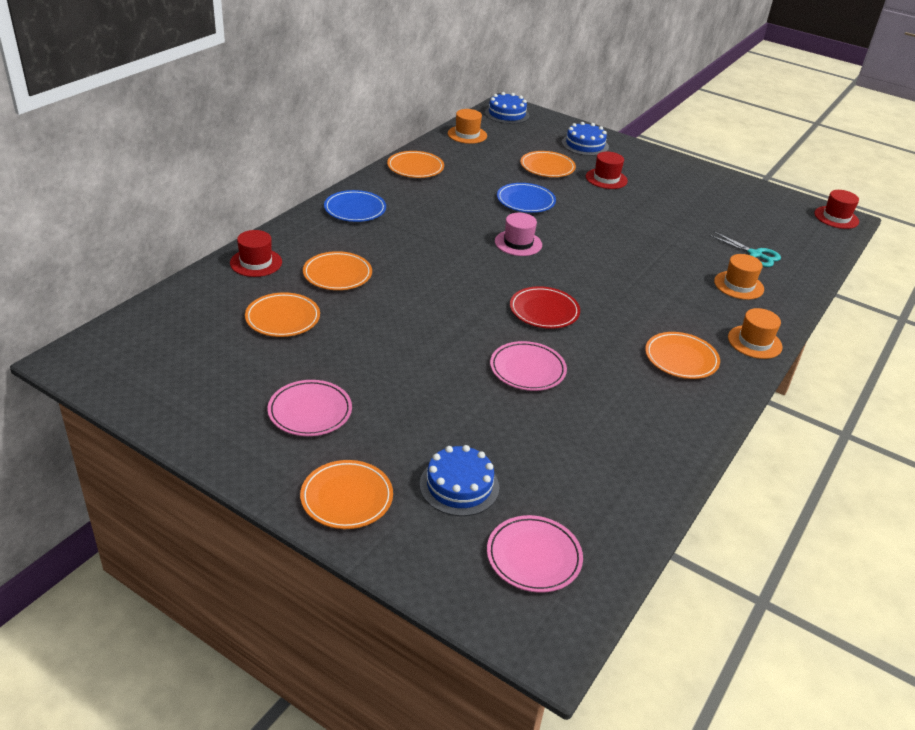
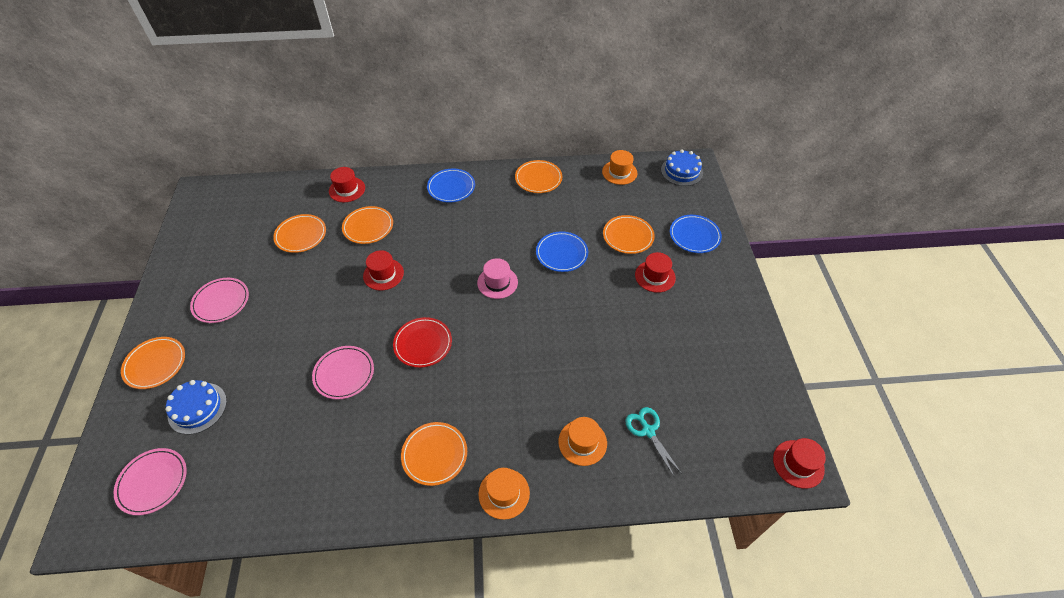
camera: 55 degrees right, 15 degrees up
(421, 294) = (383, 274): none -> red hat
(585, 145) = (694, 236): blue cake -> blue plate
(755, 254) = (648, 431): turquoise scissors -> turquoise scissors turned 150 degrees clockwise

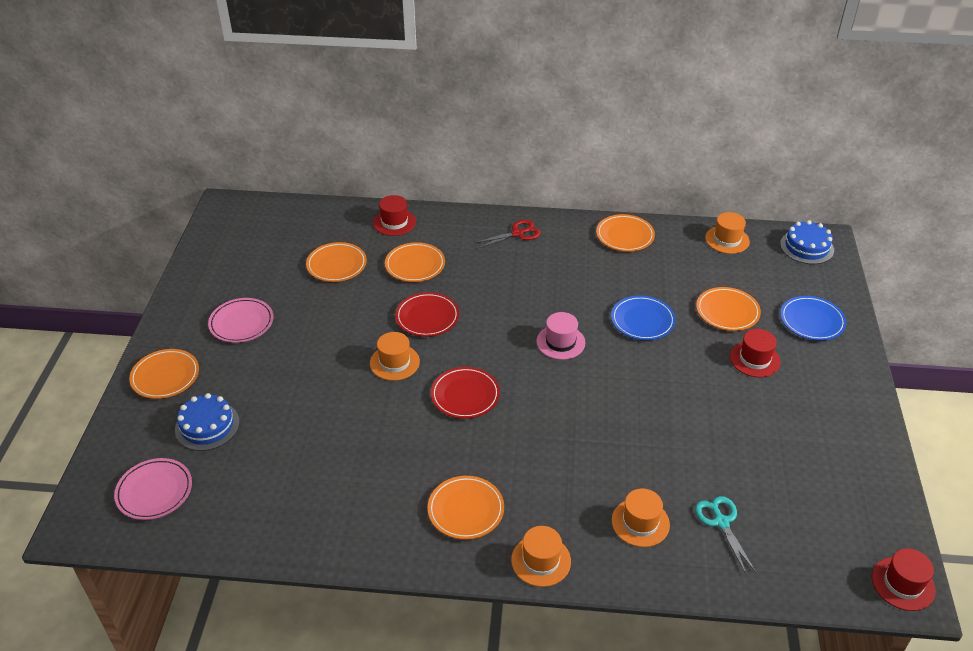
camera: 10 degrees right, 10 degrees down
(344, 374) = (372, 414): pink plate -> none
(359, 321) = (394, 362): none -> orange hat
(383, 274) = (427, 317): red hat -> red plate
(451, 187) = (517, 233): blue plate -> red scissors

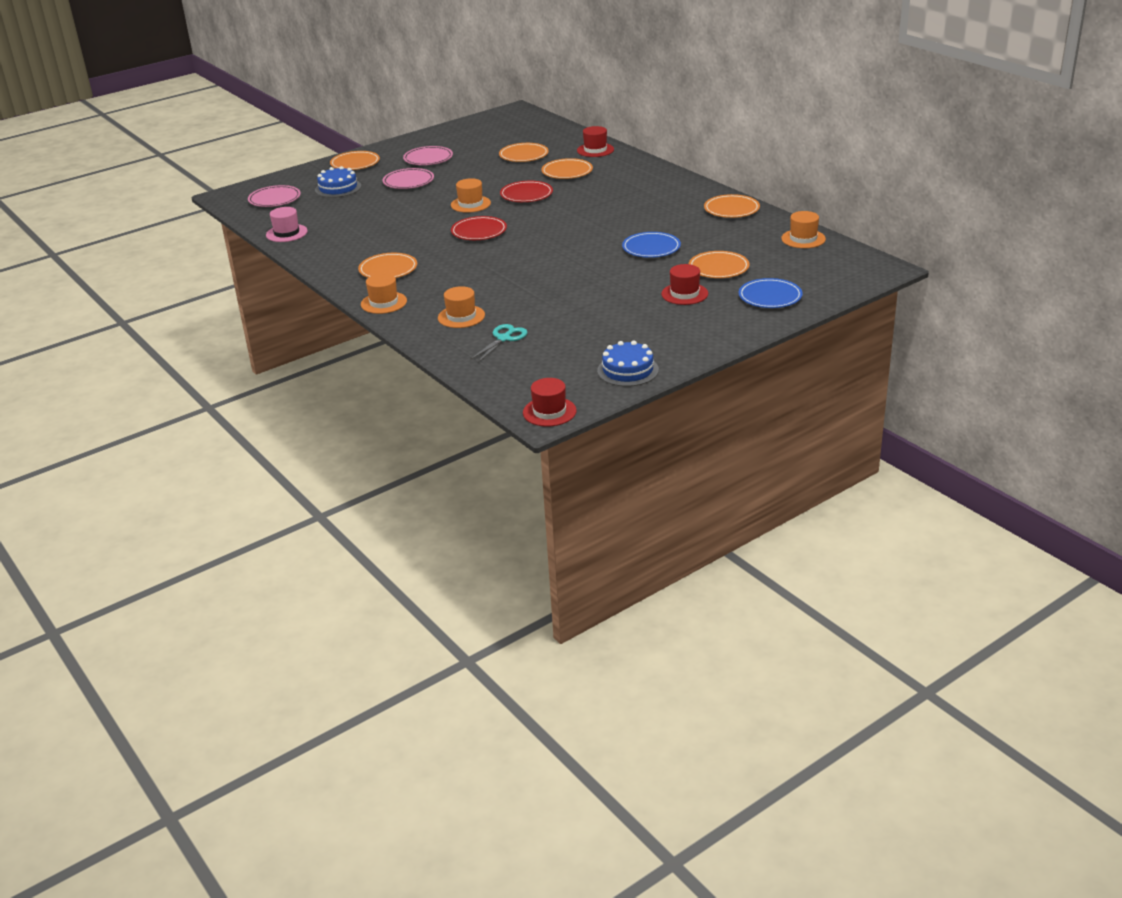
camera: 50 degrees right, 10 degrees down
(275, 368) = (408, 181): none -> pink plate
(517, 233) = (660, 182): red scissors -> none
(560, 342) = (579, 235): pink hat -> pink hat (286, 233)
(807, 247) = (858, 265): blue cake -> blue cake (628, 370)

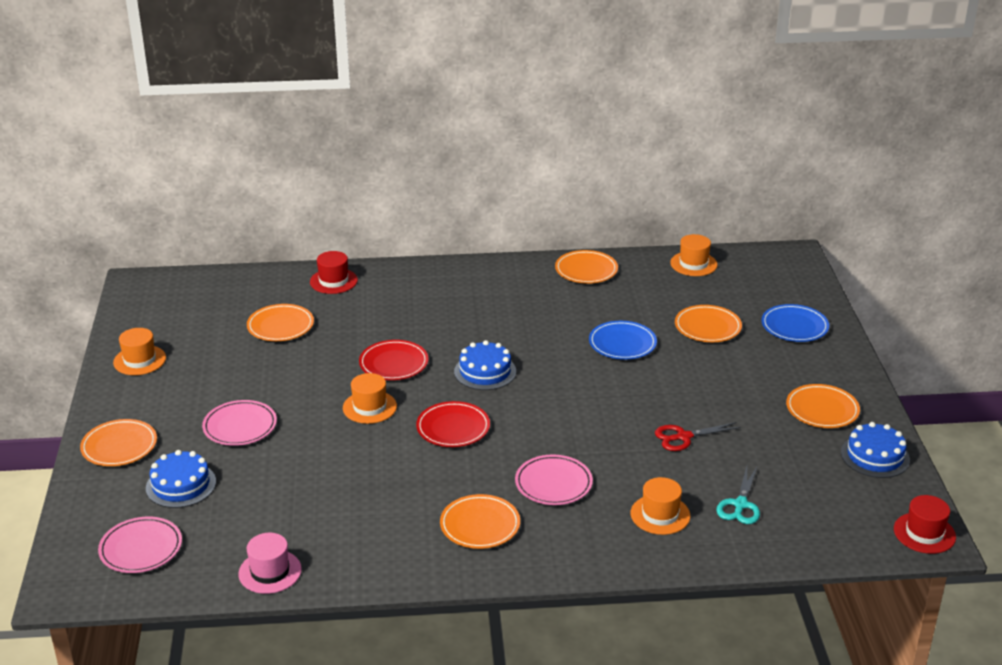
camera: 60 degrees left, 0 degrees up
(383, 303) = (568, 558): orange hat -> orange hat (139, 360)
(428, 158) = (190, 389): pink plate -> pink plate (553, 483)
(504, 338) = (740, 505): turquoise scissors -> turquoise scissors turned 135 degrees counterclockwise
(554, 220) = (485, 371): none -> blue cake
(561, 299) = (683, 437): none -> red scissors
(567, 172) = (367, 318): orange plate -> orange plate (822, 409)
(684, 294) = (744, 365): red hat -> none

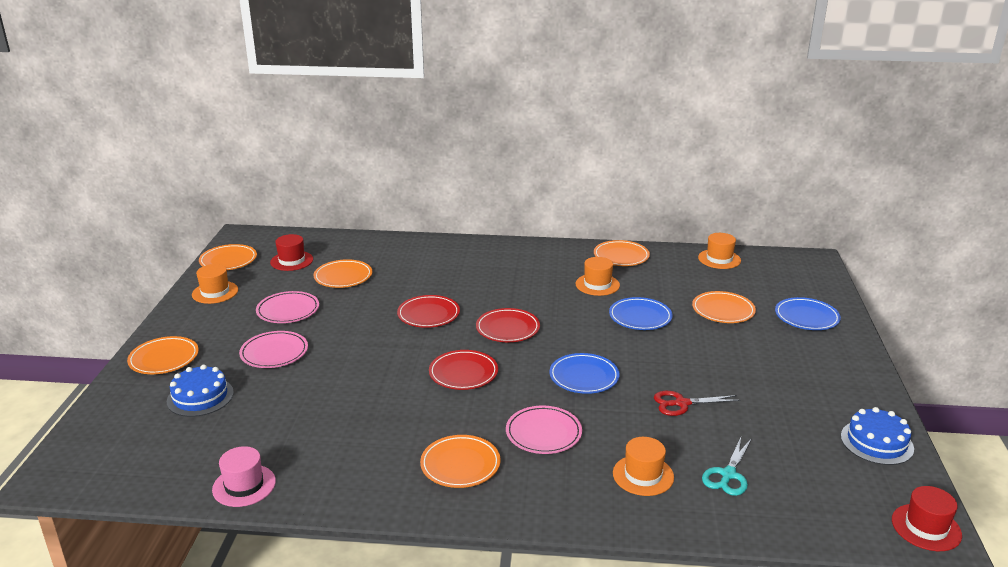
camera: 10 degrees right, 5 degrees down
(141, 548) = (137, 449): pink plate -> pink plate (288, 310)
(333, 281) = (401, 247): red hat -> red hat (292, 261)
(369, 407) = (394, 348): orange hat -> orange hat (597, 284)
(485, 371) = (508, 328): blue cake -> red plate
(579, 418) = (584, 376): none -> blue plate
(822, 409) = (825, 392): orange plate -> orange plate (228, 260)

